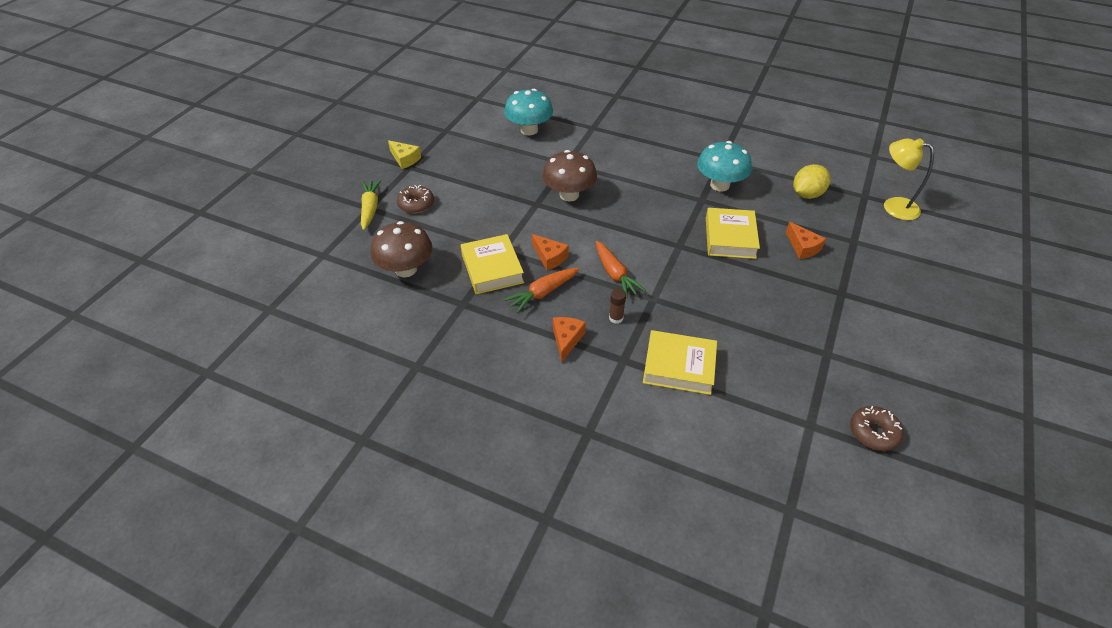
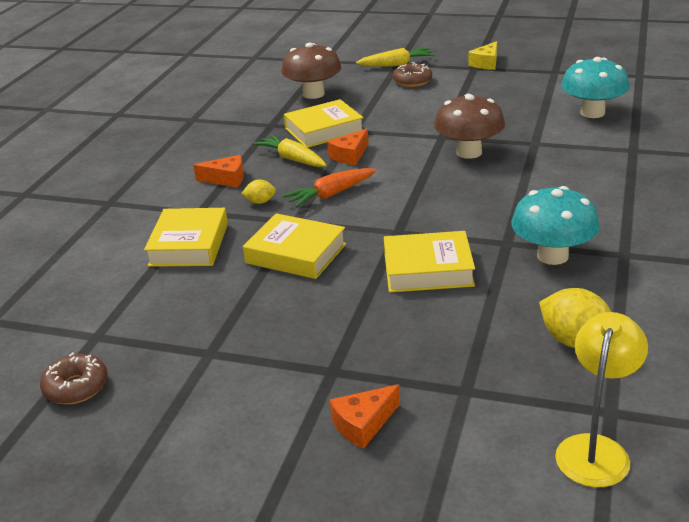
camera: 85 degrees right, 15 degrees down
(543, 293) = (292, 159): orange carrot -> yellow carrot
(616, 318) = (260, 202): brown glue stick -> yellow lemon
(702, 301) = (296, 253): none -> yellow book
(802, 247) = (429, 335): orange cheese -> orange cheese (363, 424)

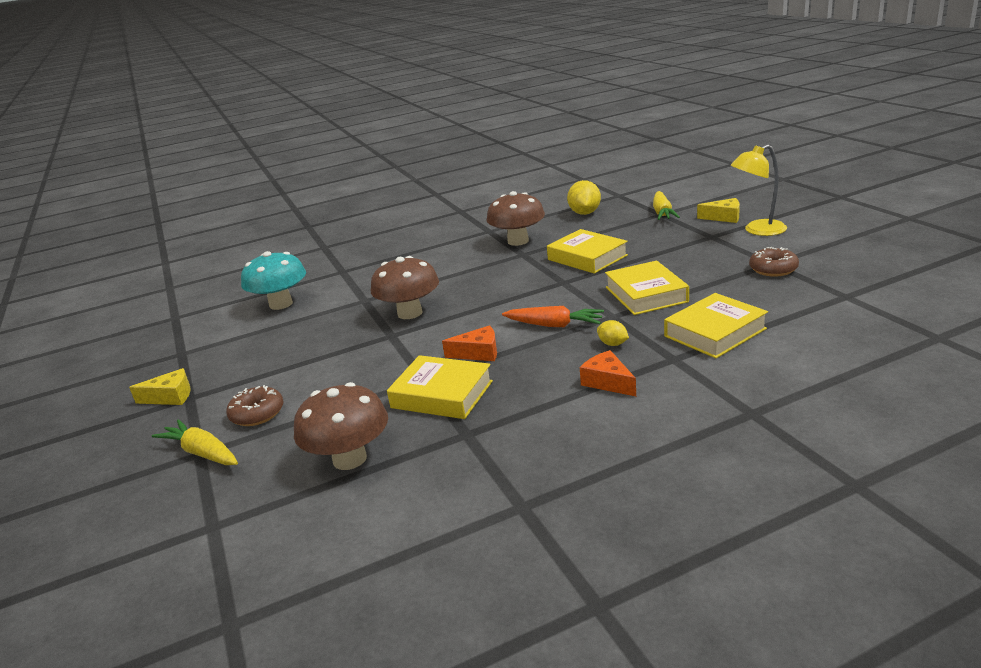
camera: 130 degrees left, 5 degrees down
(76, 387) = (877, 274): brown donut -> brown donut (773, 269)
(292, 159) = (523, 374): yellow carrot -> yellow carrot (662, 213)
(363, 424) = (724, 217): orange cheese -> yellow cheese
(552, 256) = (518, 241): turquoise mushroom -> brown mushroom
(595, 449) = (644, 190): yellow lamp -> yellow lamp (757, 230)

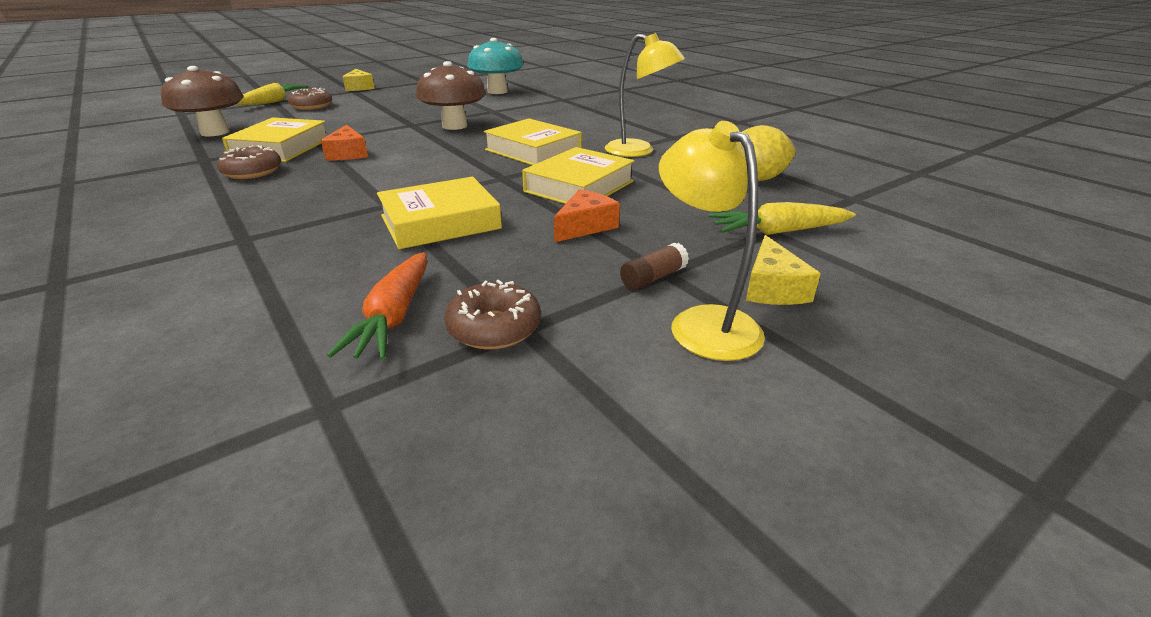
camera: 75 degrees right, 5 degrees up
(518, 241) = (639, 151): brown mushroom -> yellow lamp
(519, 392) = (252, 172): none -> brown donut
(554, 325) = (385, 178): orange carrot -> orange carrot (394, 317)
(607, 382) = (227, 206): orange cheese -> orange cheese (585, 226)
(613, 344) = (313, 206): yellow lemon -> none
(715, 332) = (288, 266): yellow book -> yellow book (533, 150)
(717, 239) = (653, 278): none -> brown glue stick

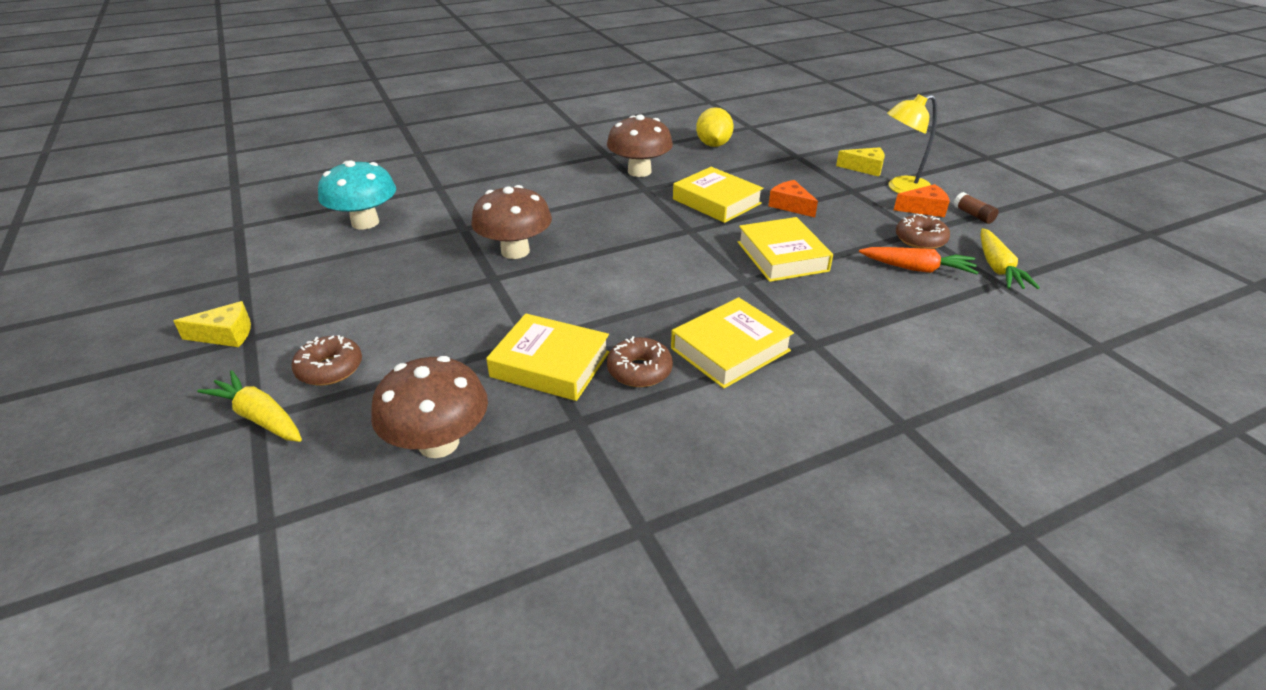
camera: 80 degrees left, 5 degrees up
(348, 153) = (593, 313): orange cheese -> orange cheese (924, 209)
(533, 150) = (621, 213): yellow book -> yellow book (730, 349)
(639, 151) = (639, 171): yellow lamp -> brown mushroom
(653, 278) = (859, 194): brown glue stick -> brown glue stick (973, 215)
(777, 232) = (798, 154): yellow carrot -> yellow carrot (997, 268)

